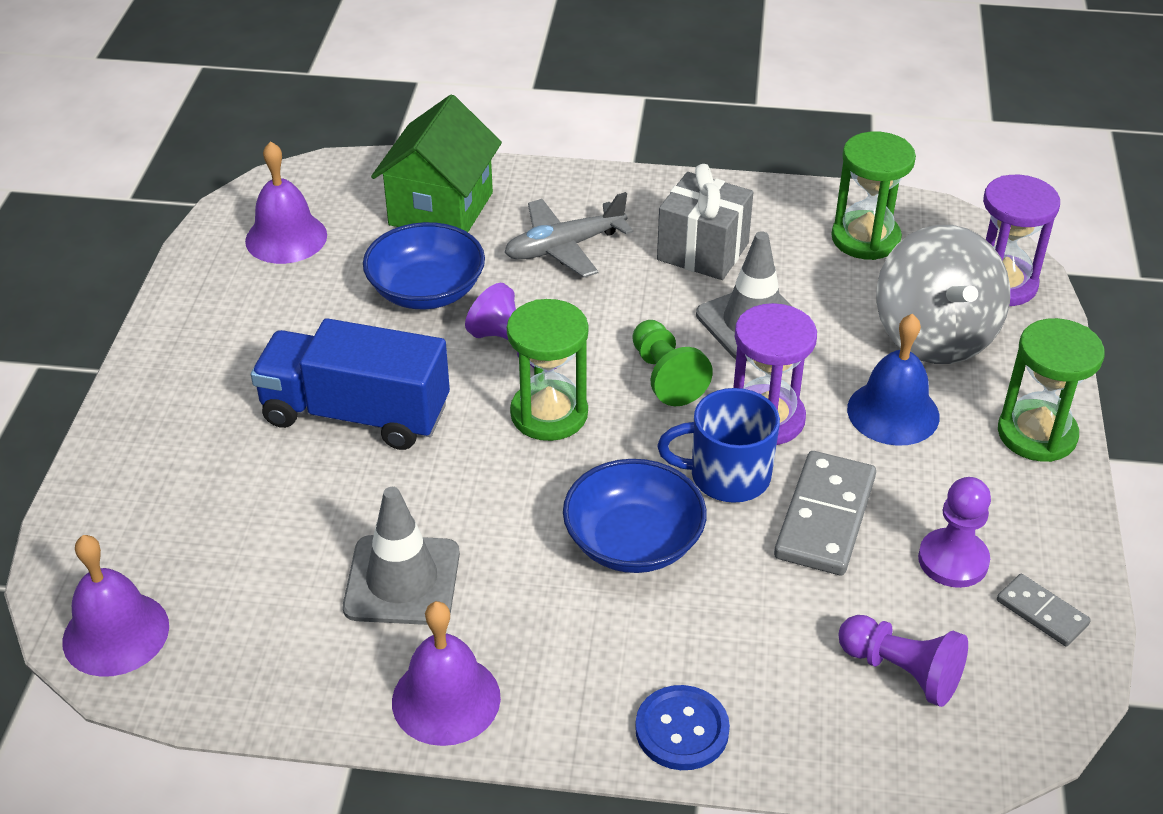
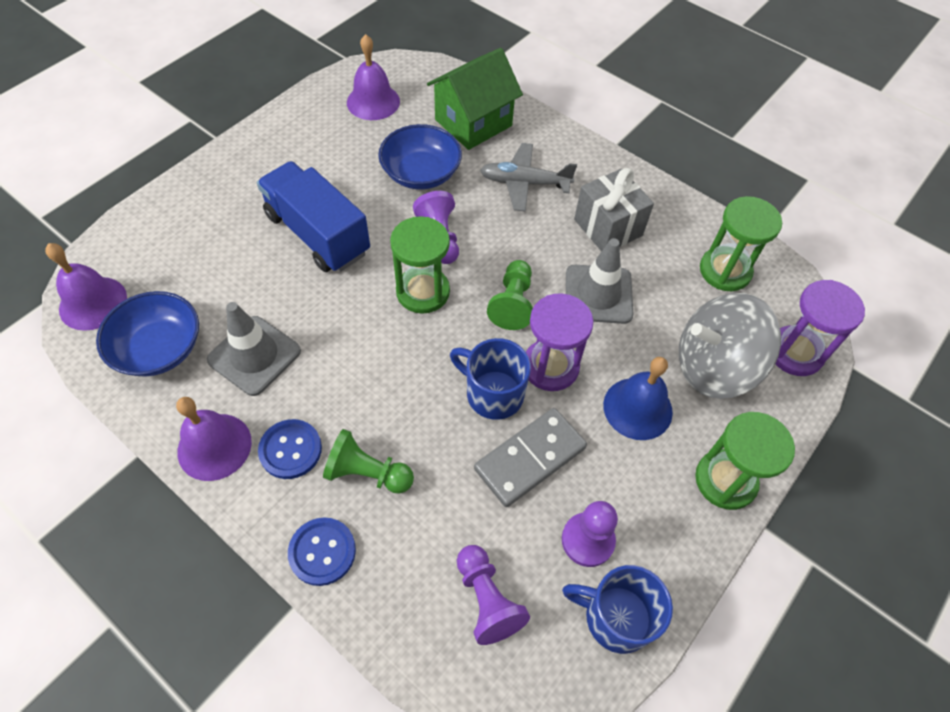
camera: 30 degrees right, 15 degrees up
(545, 652) = (290, 450): none -> blue button
(633, 541) = (400, 406): blue bowl -> blue bowl (159, 348)
(659, 626) = (367, 473): none -> green pawn
(934, 335) = (714, 366): grey spinning top -> grey spinning top turned 60 degrees clockwise
(1042, 613) = (616, 617): grey domino -> blue mug

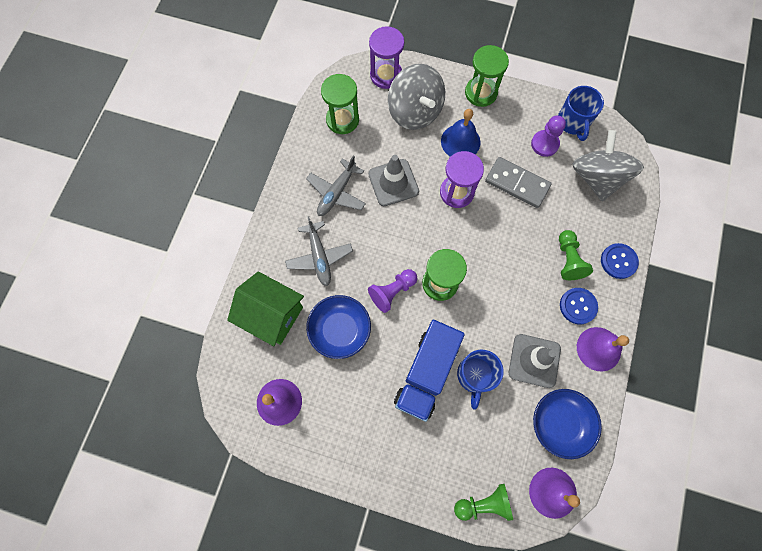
camera: 110 degrees left, 15 degrees up
(487, 599) = (597, 177): purple pawn -> grey spinning top
(493, 393) = (489, 216): blue mug -> blue mug (475, 376)
(512, 303) = (423, 228): green pawn -> green pawn (484, 503)
(608, 227) = (337, 193): grey gift -> grey plane

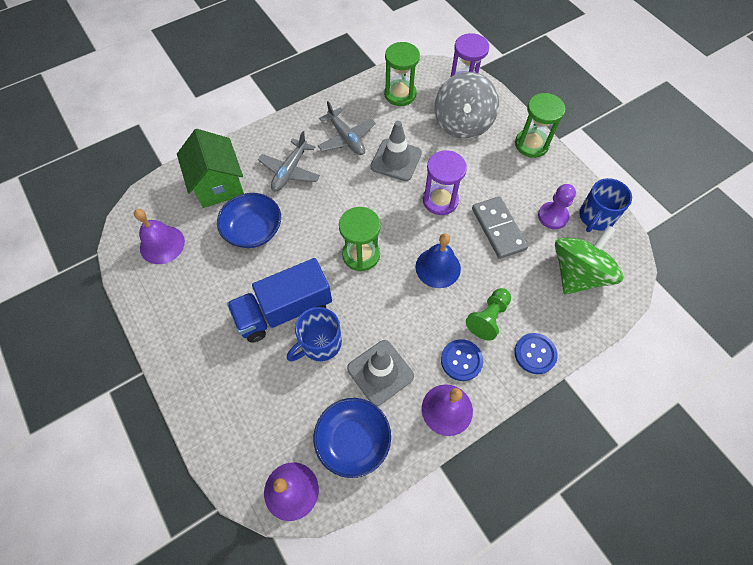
camera: 40 degrees right, 10 degrees down
(337, 193) = (346, 138): grey plane -> grey plane turned 105 degrees counterclockwise
(392, 292) = (318, 233): purple pawn -> none
(460, 141) = (479, 167): blue bell -> blue bell (438, 267)
(484, 503) = (228, 446): green pawn -> none
(597, 177) = (577, 273): grey spinning top -> green spinning top

